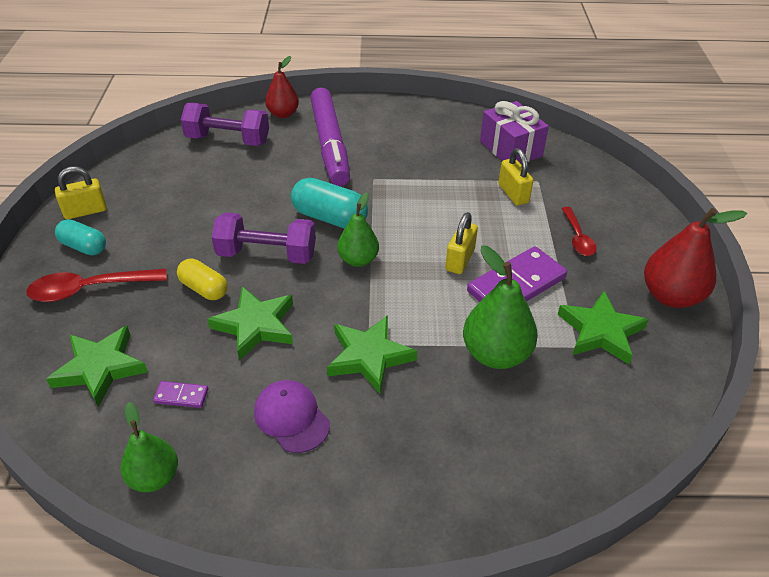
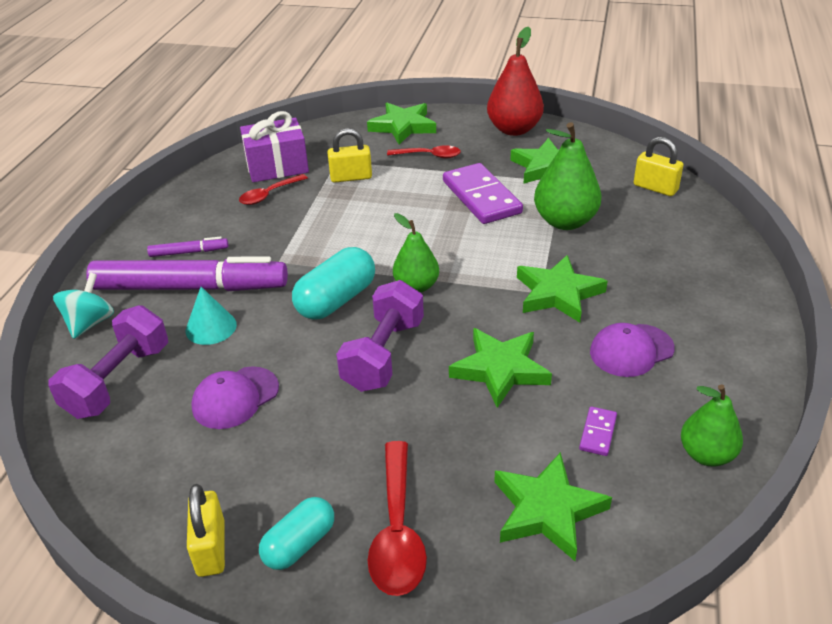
camera: 75 degrees left, 5 degrees down
(204, 289) = (428, 411): yellow capsule -> none
(214, 191) = (235, 398): none -> purple cap
(283, 114) = (90, 323): red pear -> turquoise spinning top
(286, 164) = (211, 327): none -> turquoise cone
(372, 133) = (189, 252): none -> purple marker
(460, 260) = (438, 222): yellow padlock -> yellow padlock (655, 188)
(465, 154) = (269, 195): none -> red spoon
(626, 211) = (403, 126): none -> green star

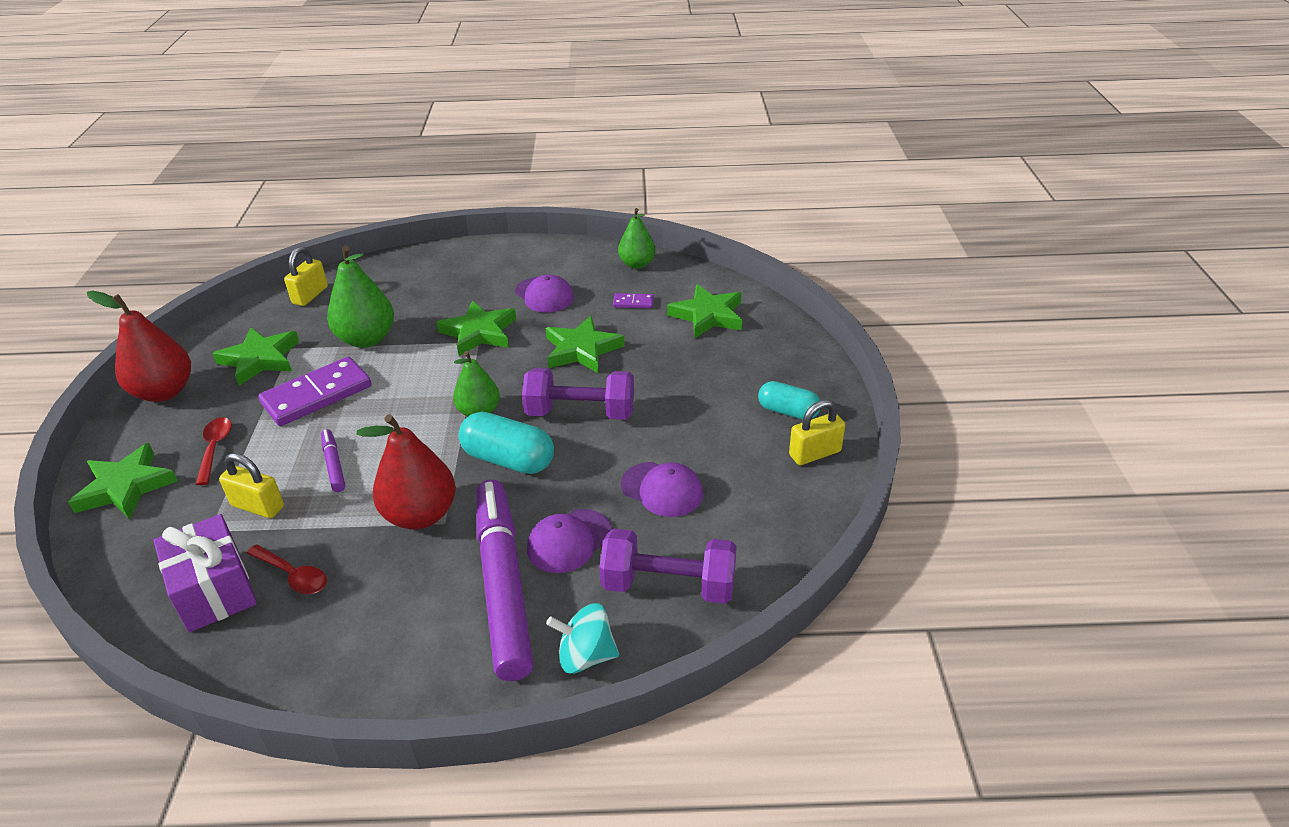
camera: 105 degrees left, 0 degrees up
(189, 252) = (431, 613): purple marker -> purple marker (334, 464)
(211, 327) = (569, 541): turquoise cone -> purple cap
(294, 249) = (420, 515): none -> red pear
(351, 177) = (258, 506): yellow padlock -> yellow padlock turned 45 degrees counterclockwise
(397, 531) = (754, 371): red spoon -> none

